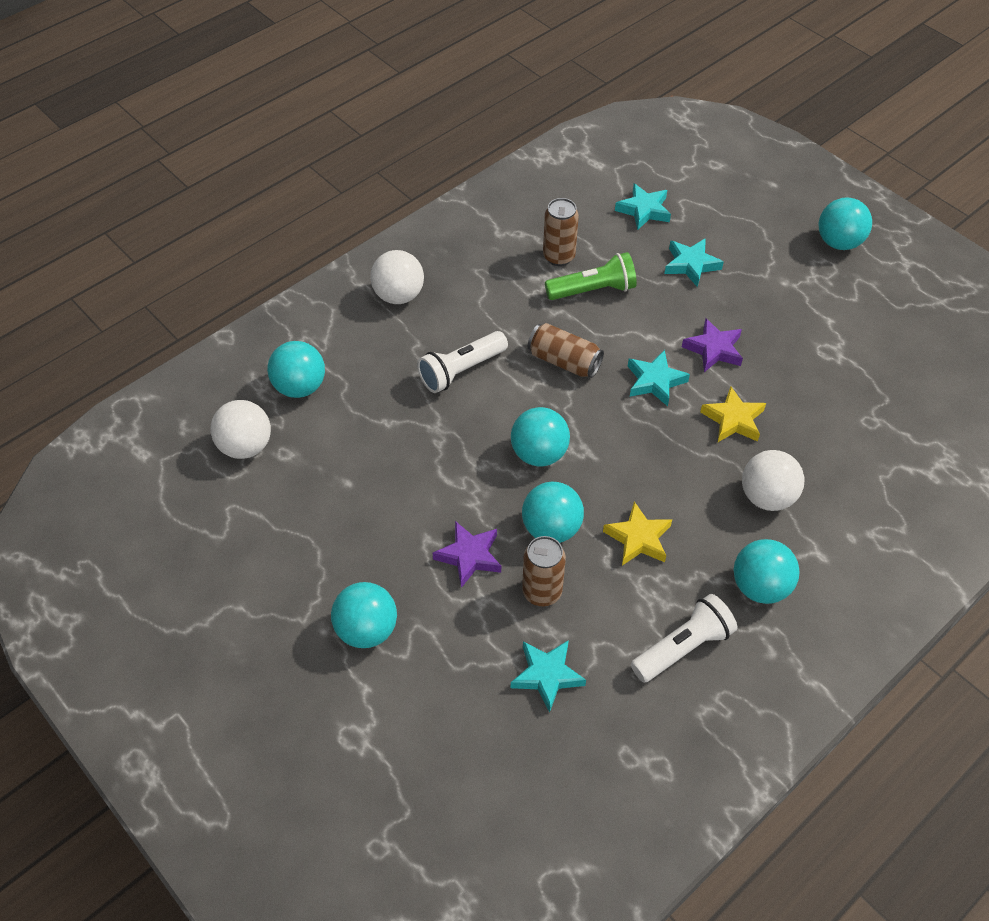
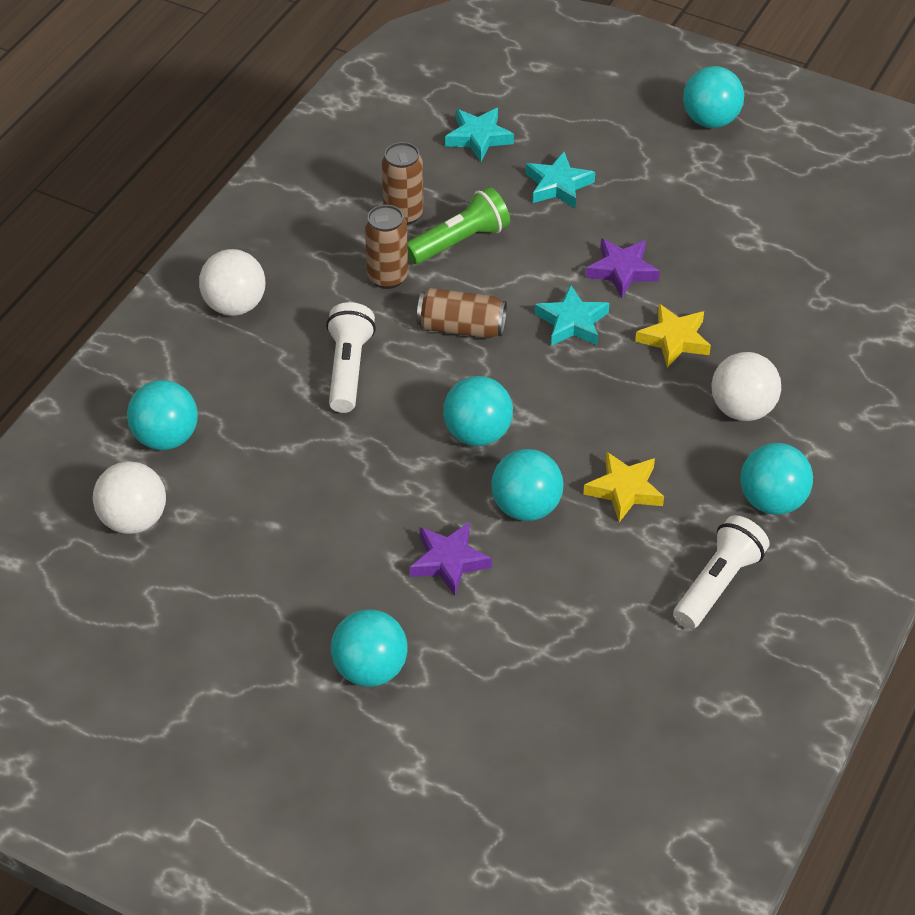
camera: 20 degrees left, 5 degrees down
(461, 370) = (348, 369): white flashlight -> white flashlight turned 150 degrees clockwise
(542, 592) = (545, 574): brown can -> brown can (387, 277)
(547, 675) = (588, 655): turquoise star -> none

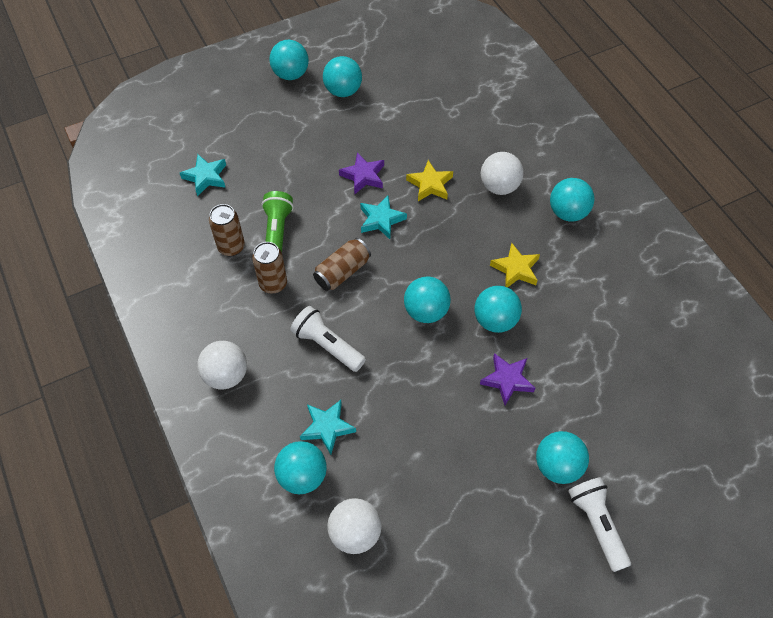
camera: 55 degrees left, 10 degrees up
(558, 185) = (276, 164): turquoise star -> turquoise star (327, 427)
(717, 584) = (605, 268): white flashlight -> white flashlight (597, 524)
(737, 180) = (343, 91): none -> turquoise ball

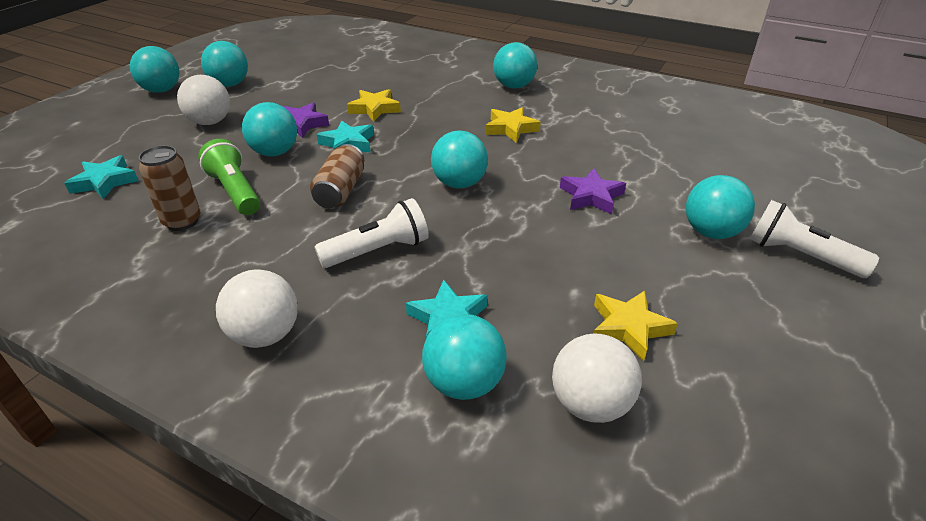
camera: 35 degrees left, 20 degrees down
(273, 284) = (264, 229): brown can -> none
(327, 345) = (378, 250): white flashlight -> white flashlight turned 150 degrees clockwise
(423, 501) = (629, 328): none -> yellow star
(495, 320) = (531, 164): turquoise ball -> turquoise ball (275, 152)
(499, 186) = (439, 91): white ball -> white ball (210, 122)

